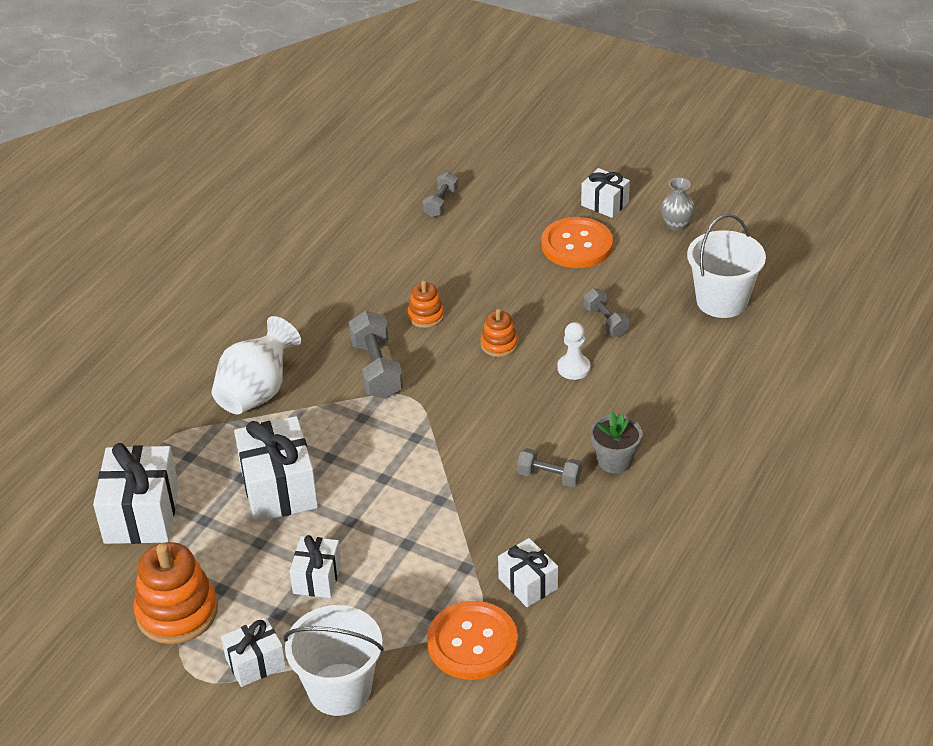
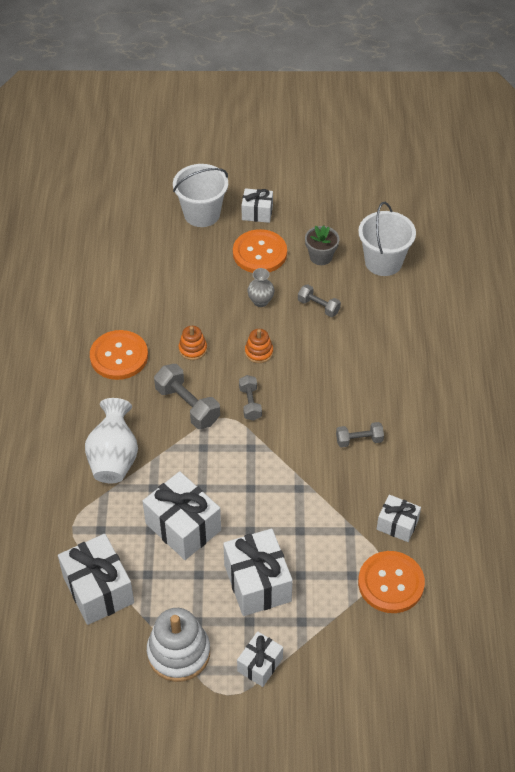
camera: 30 degrees left, 10 degrees up
(177, 612) = (178, 653): orange stacking toy -> white stacking toy
(317, 578) = (257, 583): white gift -> white gift, size x1.73
(339, 295) = (119, 356): none -> orange button
(339, 689) = (329, 657): white bucket -> white bucket (202, 214)
(441, 203) = (141, 253): grey dumbbell -> grey dumbbell (250, 403)
(573, 368) = (321, 351): white pawn -> none
(615, 461) = (393, 410): grey flower pot -> grey flower pot (321, 257)
(676, 225) = (316, 212): grey vase -> grey vase (260, 301)

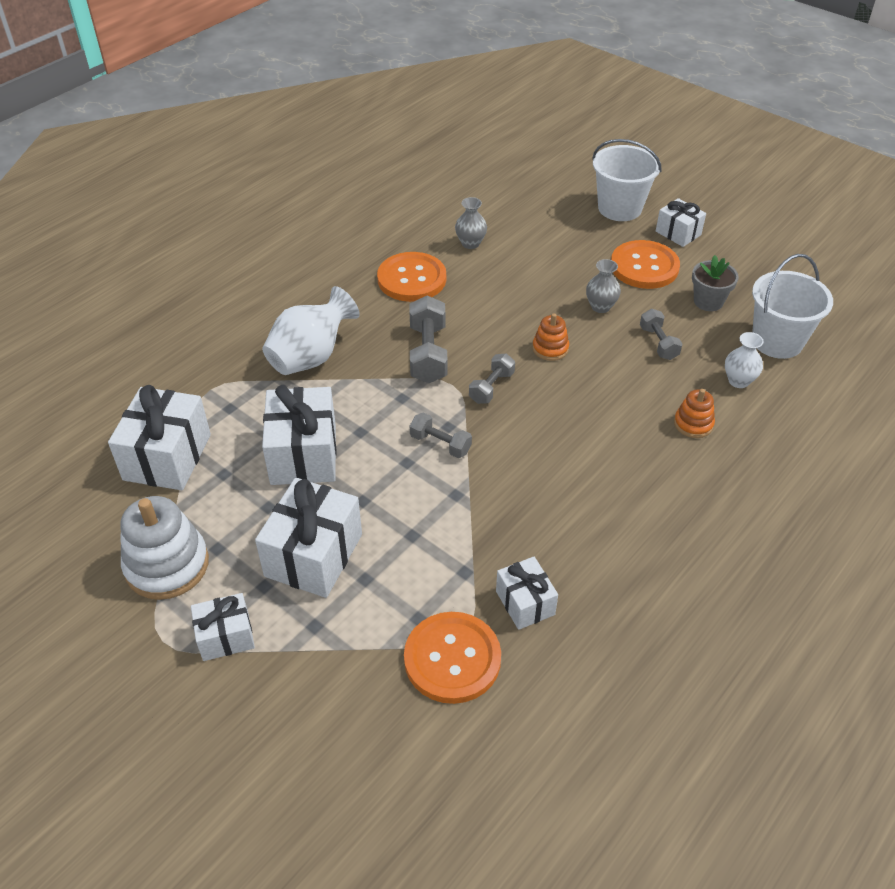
camera: 40 degrees right, 5 degrees down
(130, 303) = (470, 243): none -> grey vase
(193, 349) = (487, 310): orange stacking toy -> orange stacking toy (693, 424)
(359, 440) = (571, 490): grey dumbbell -> grey dumbbell (440, 444)
(385, 304) = (738, 381): none -> white vase

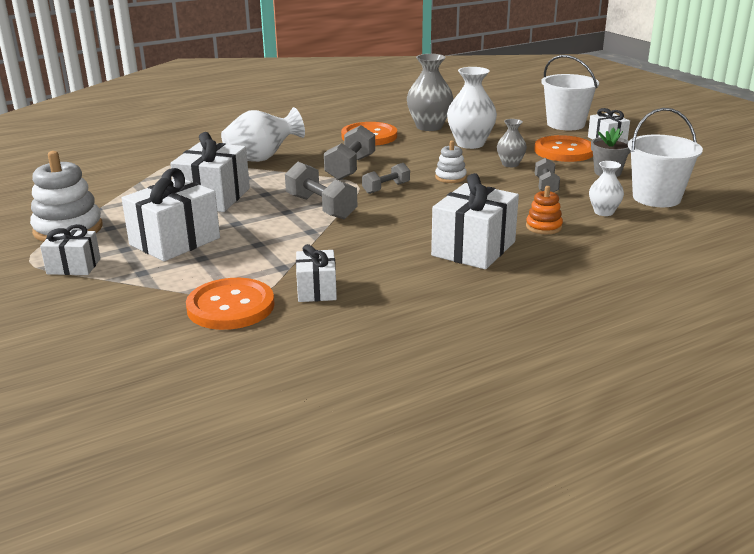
camera: 20 degrees right, 20 degrees down
(167, 457) = (118, 185): white gift -> white gift (473, 249)
(440, 444) = (321, 207): grey dumbbell -> grey dumbbell, size x1.64
(470, 243) = (429, 127): grey vase -> grey vase, size x1.77
(536, 272) = (470, 144): none -> white vase
(550, 348) = (450, 177): orange stacking toy -> white stacking toy

